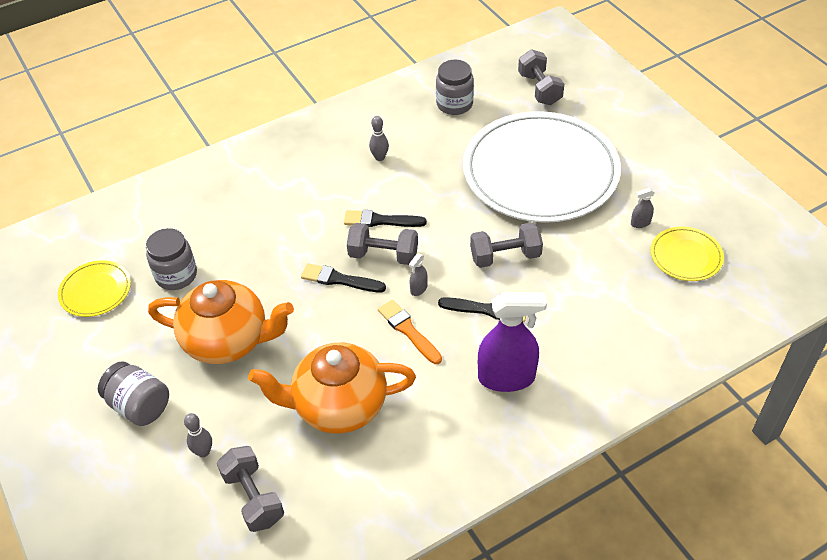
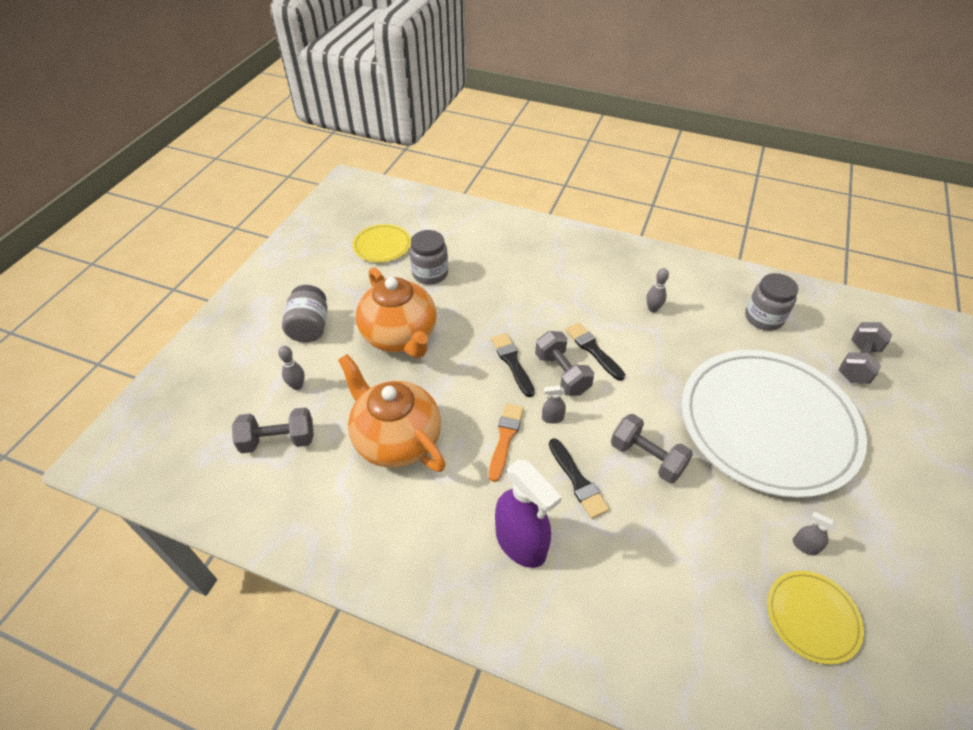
camera: 50 degrees right, 0 degrees up
(253, 498) = (278, 440): grey dumbbell -> grey dumbbell turned 60 degrees clockwise

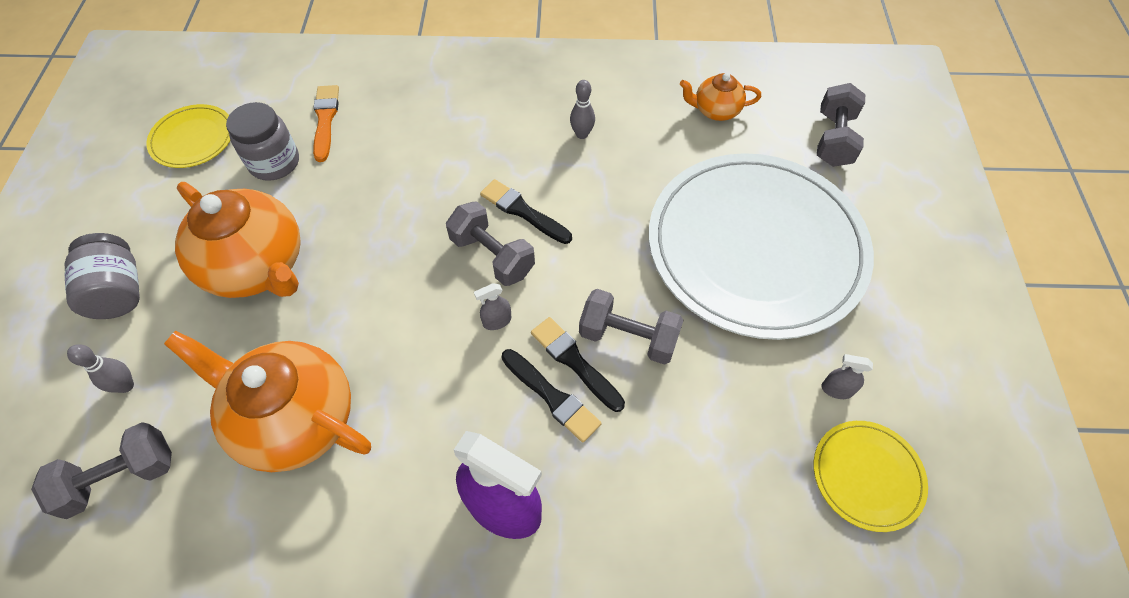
camera: 20 degrees left, 10 degrees up
(505, 438) = (443, 369): orange brush -> orange brush (325, 120)
(512, 362) = (423, 259): black brush -> black brush (574, 361)
(763, 318) = (715, 110): grey jar -> orange teapot

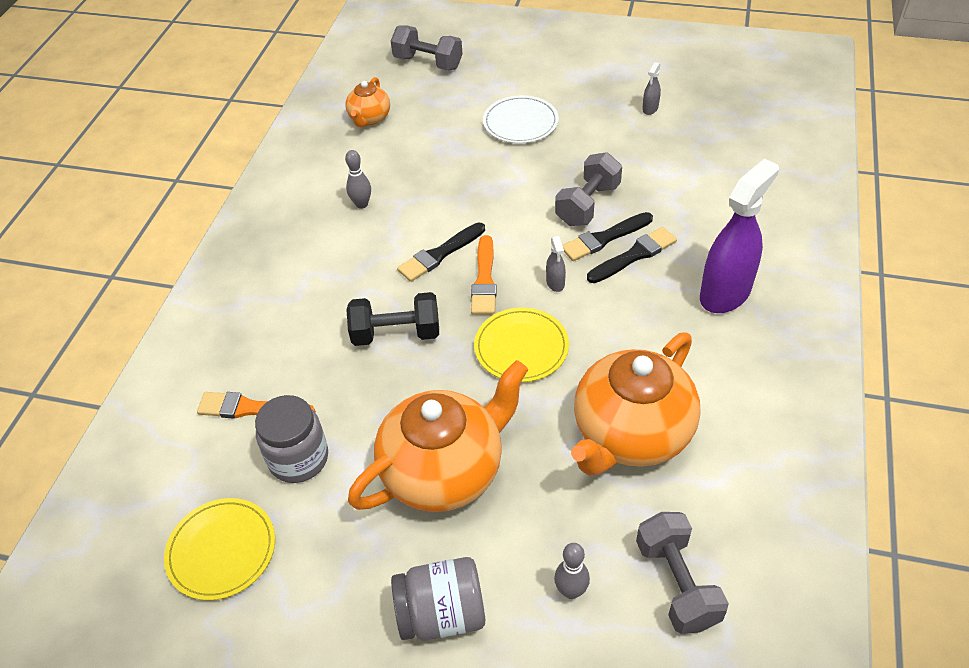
camera: 75 degrees left, 10 degrees down
(414, 198) = (396, 333): none -> black dumbbell
(492, 256) = (484, 280): grey dumbbell -> orange brush
(756, 247) = (520, 122): white plate -> white plate, size x0.42
(867, 476) = (714, 109): yellow plate -> yellow plate (521, 347)

